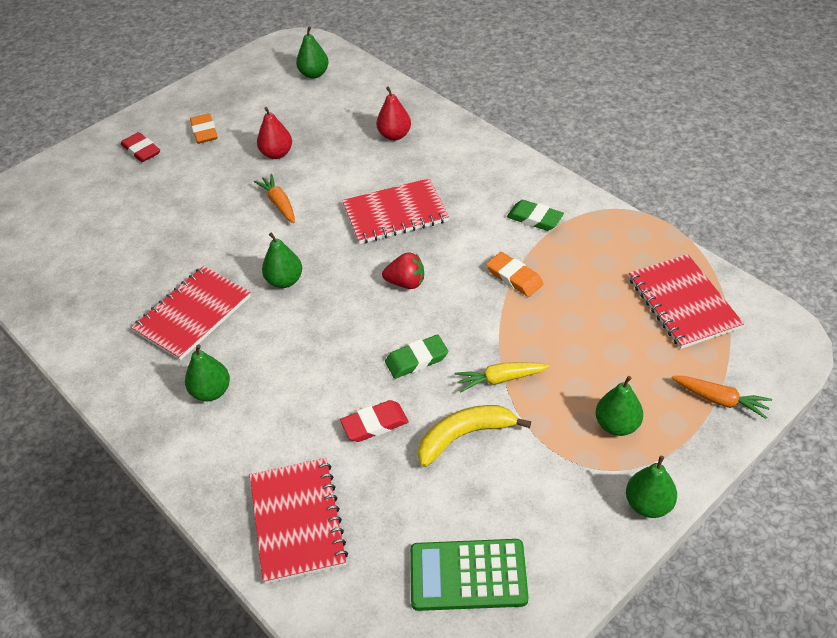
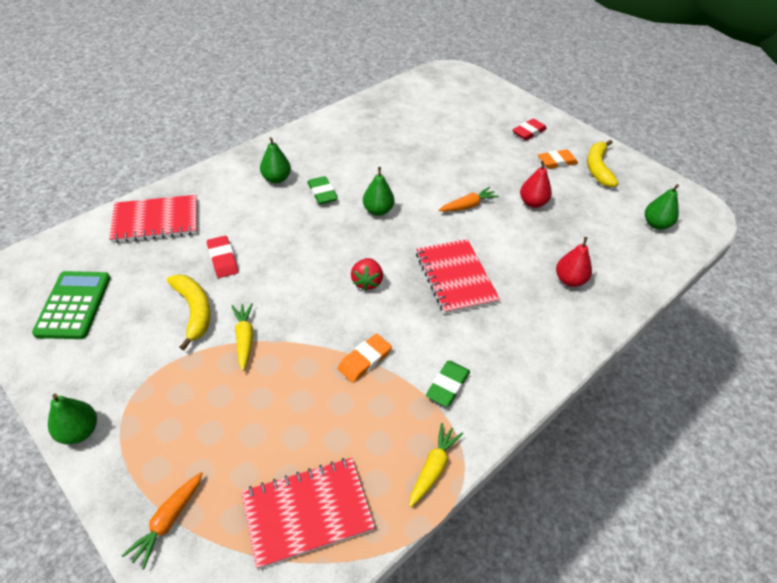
camera: 85 degrees right, 0 degrees up
(193, 314) = (350, 167): red notebook -> none
(220, 102) = (598, 168): none -> yellow banana
(416, 360) = (279, 285): green eraser -> green eraser (322, 193)
(617, 425) = (169, 420): green pear -> none
(620, 226) = (433, 467): none -> yellow carrot

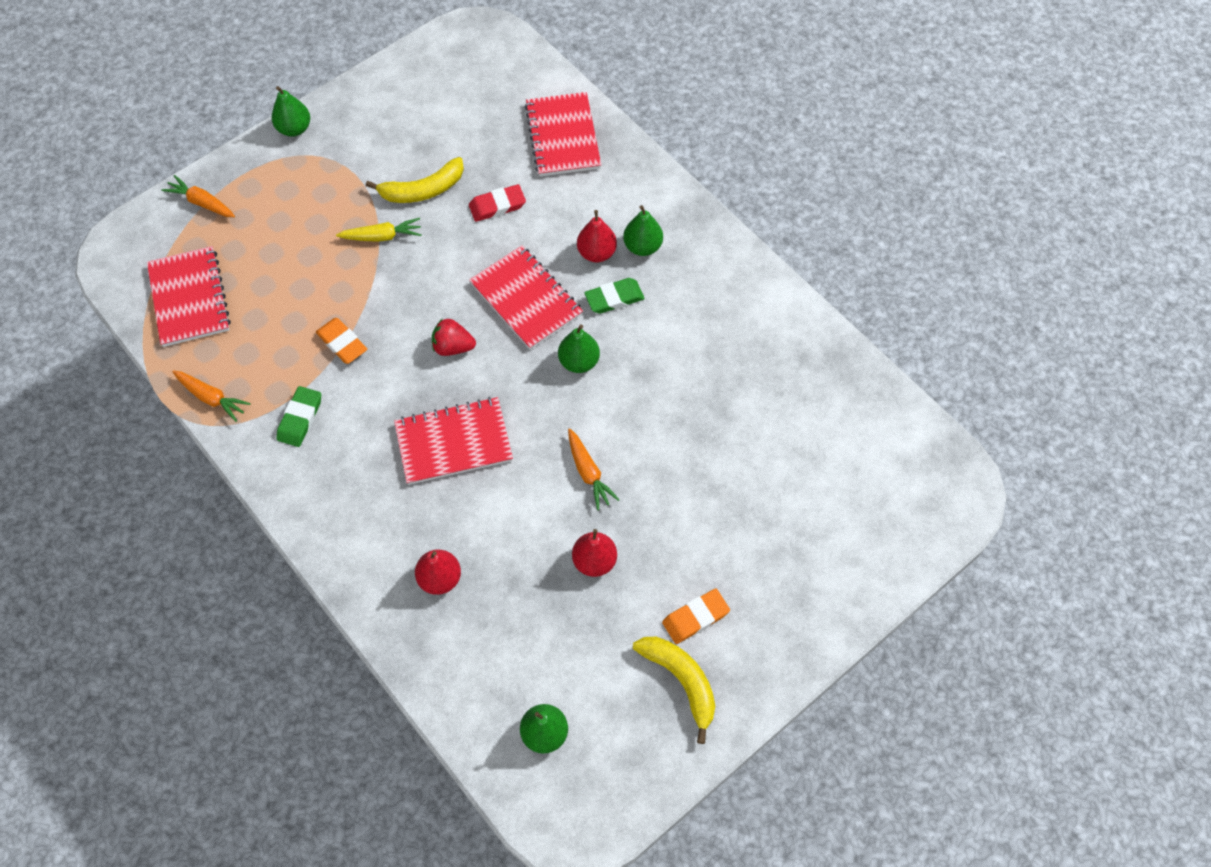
camera: 95 degrees right, 15 degrees up
(73, 305) = (439, 93): green calculator -> none
(279, 202) = (596, 253): none -> red pear
(321, 240) = (526, 299): none -> red notebook
(433, 467) = (212, 398): yellow carrot -> orange carrot
(447, 385) = (300, 418): green eraser -> green eraser turned 75 degrees clockwise
(528, 132) = (776, 589): red eraser -> none
(556, 162) = (695, 618): orange eraser -> orange eraser turned 75 degrees clockwise
(598, 168) = (681, 681): yellow banana -> yellow banana turned 45 degrees clockwise

